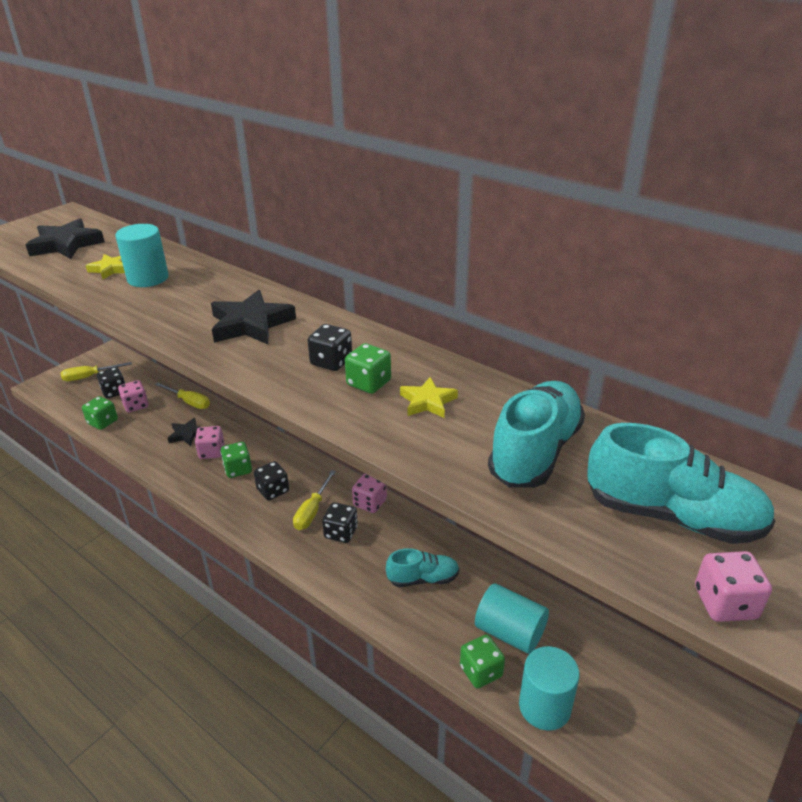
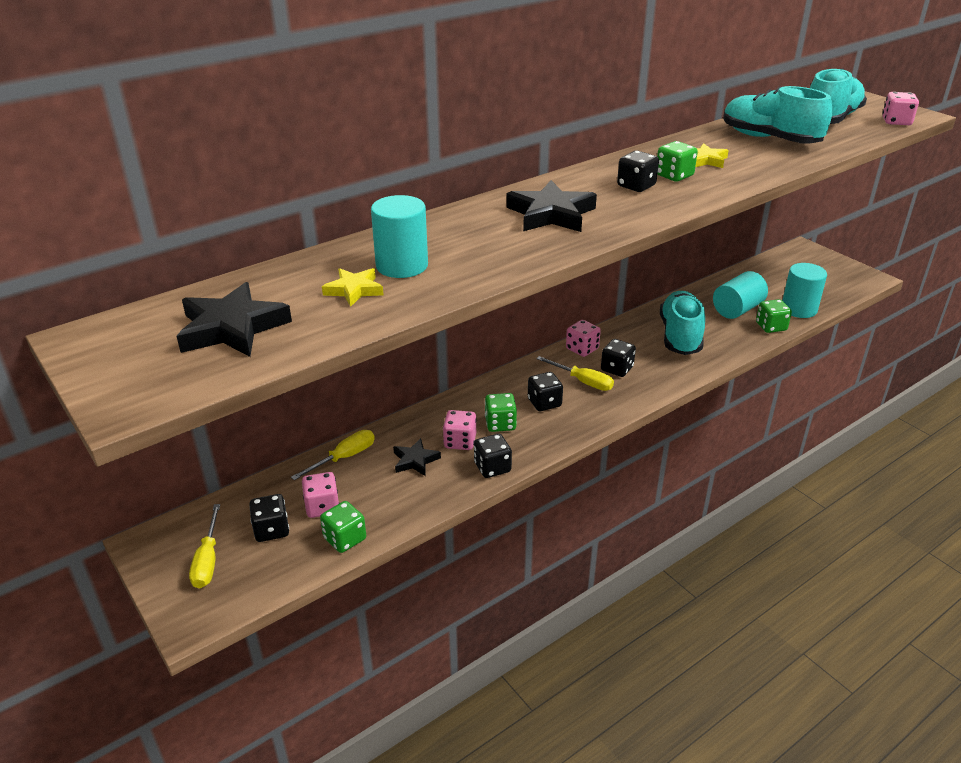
camera: 75 degrees left, 0 degrees up
(179, 475) = (492, 467): none -> black dice
(423, 579) = (680, 336): turquoise shoe -> turquoise shoe, size x1.63

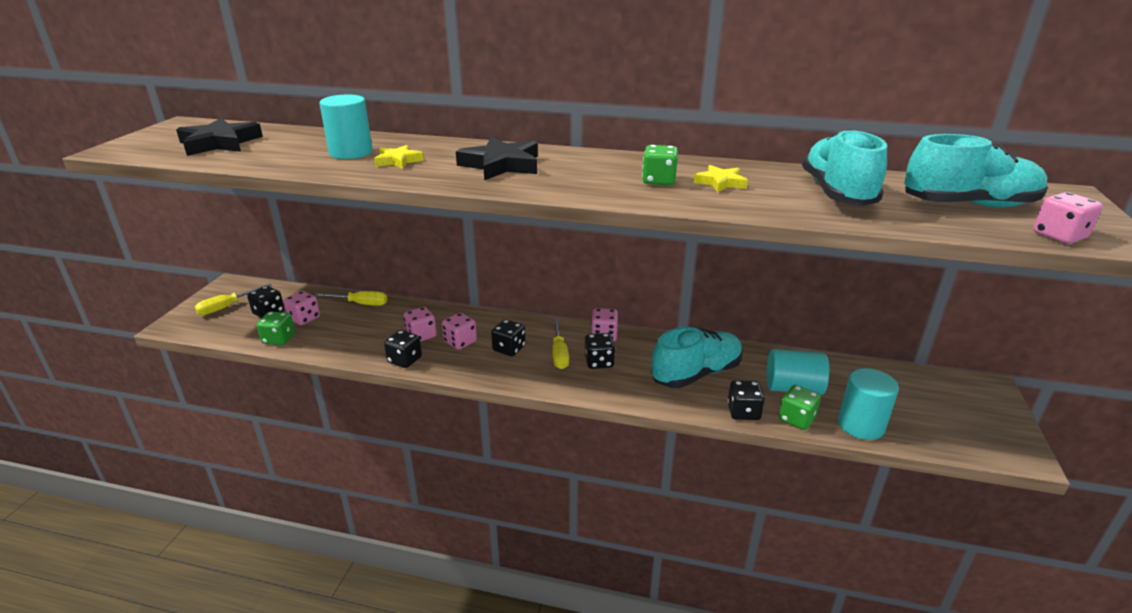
camera: 50 degrees right, 5 degrees down
(354, 290) = (300, 152): yellow star -> yellow star (398, 161)
(415, 460) = (382, 328): black star -> none
(500, 424) = (460, 342): green dice -> pink dice
(636, 186) = (608, 175): black dice -> black dice (743, 412)

